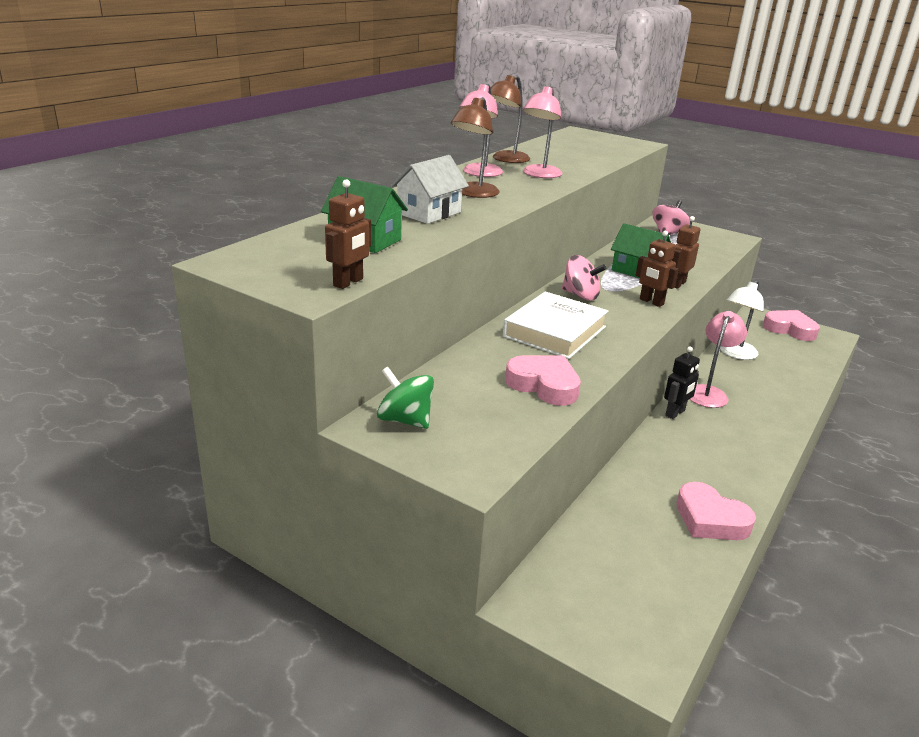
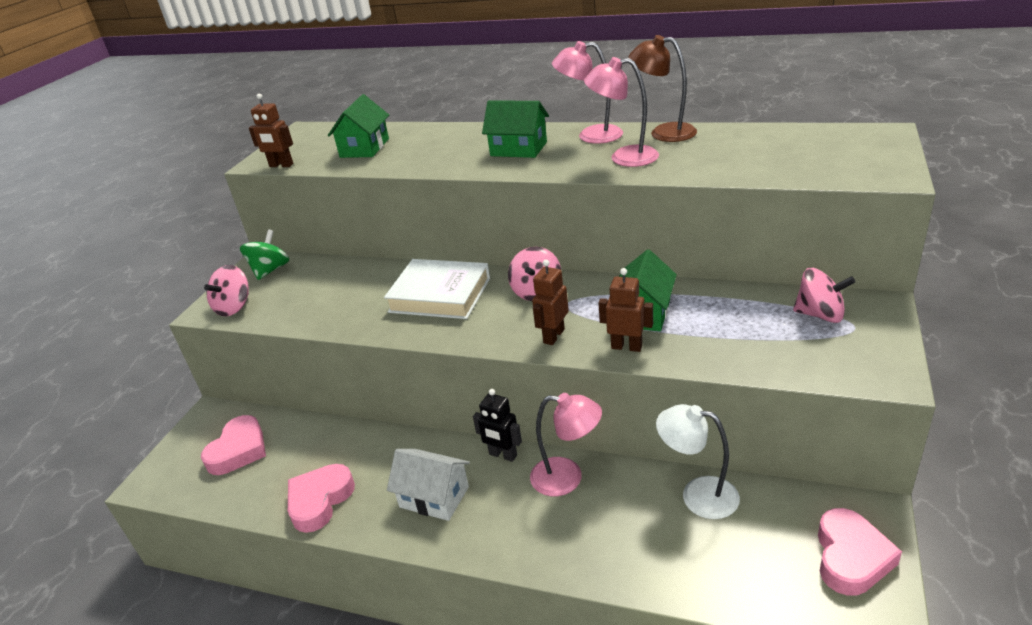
camera: 80 degrees right, 5 degrees up
(429, 213) = (446, 148): white house -> white house (434, 497)
(473, 194) = (518, 149): brown lamp -> green house
(482, 452) = (234, 307): none -> pink spinning top
(544, 385) = (336, 310): pink heart -> pink heart (239, 450)

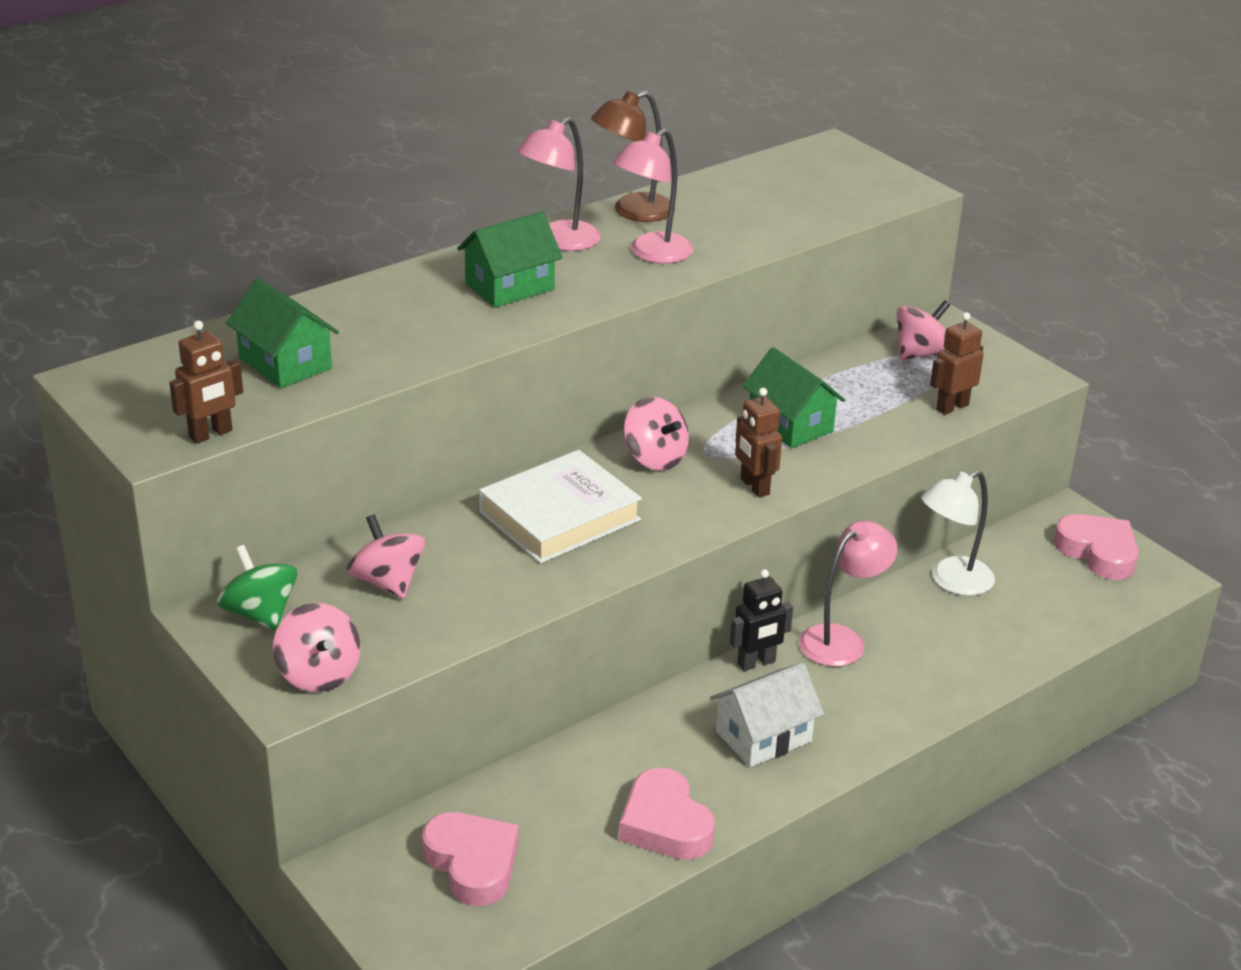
camera: 60 degrees left, 0 degrees up
(326, 284) = (388, 582): none -> pink spinning top
(626, 347) = (831, 459): brown robot -> brown robot (952, 407)

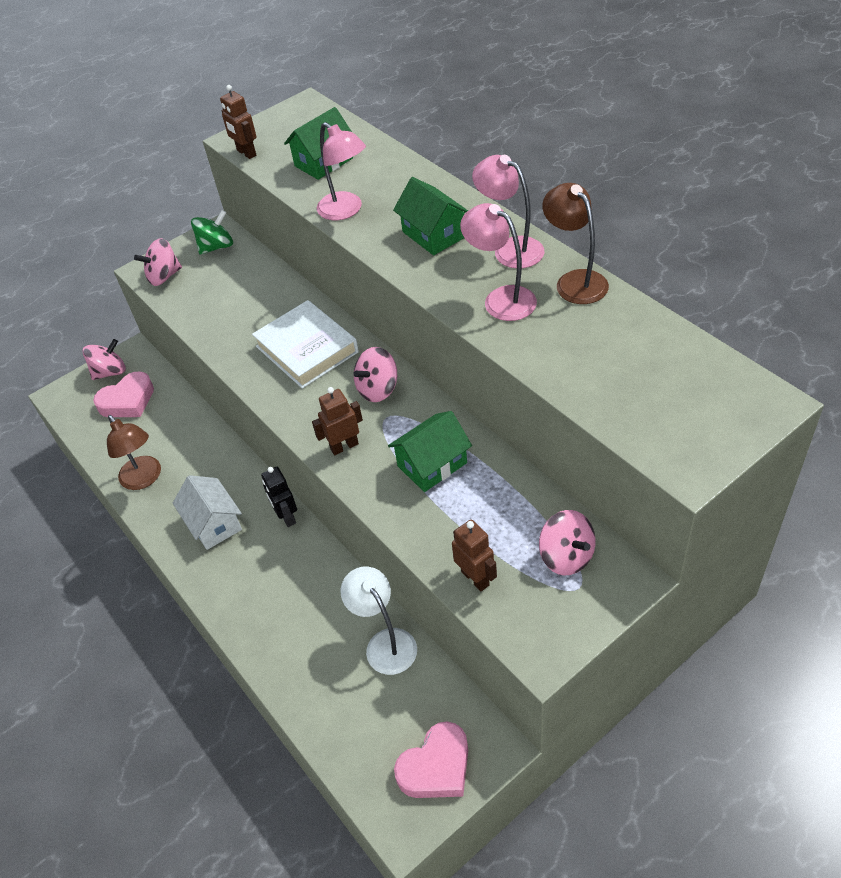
camera: 95 degrees right, 15 degrees up
(388, 582) = (241, 287): pink spinning top -> pink spinning top (110, 372)
(665, 824) = (144, 479): pink heart -> brown lamp
(841, 640) = (311, 566): pink lamp -> pink lamp (346, 211)

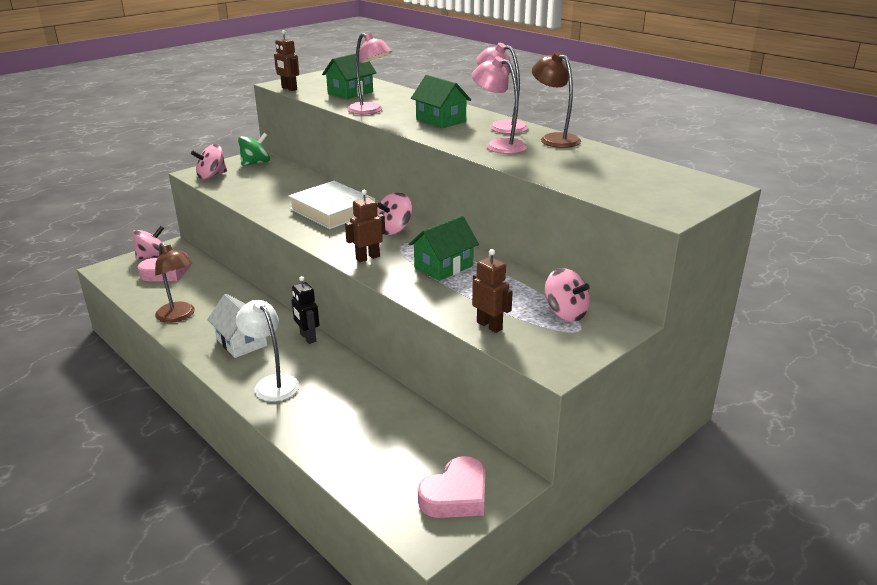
camera: 10 degrees left, 20 degrees down
(385, 642) = (401, 414): white lamp -> white lamp (272, 383)

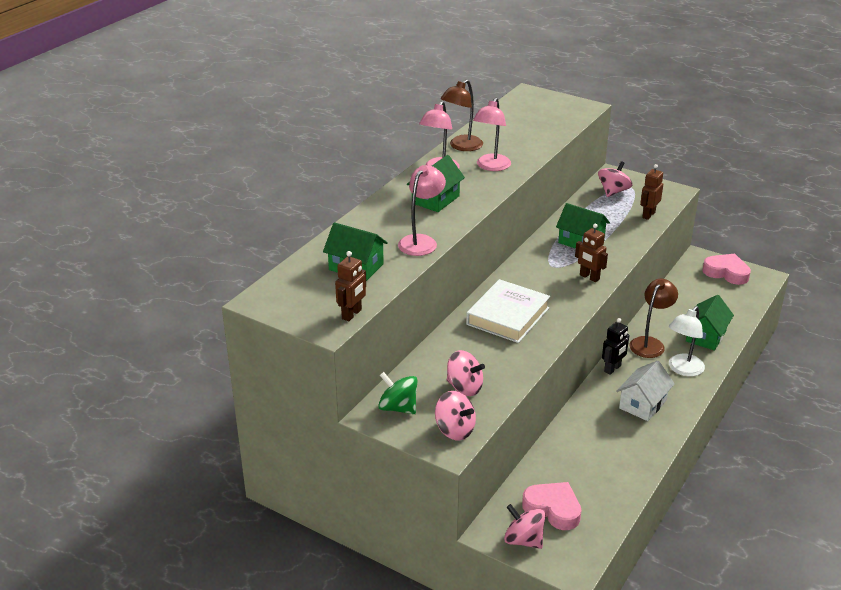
camera: 105 degrees left, 5 degrees up
(179, 316) = (629, 460): brown lamp -> brown lamp (650, 343)
(319, 421) = (705, 336): none -> green house
(393, 230) = (530, 275): pink spinning top -> pink spinning top (464, 387)

